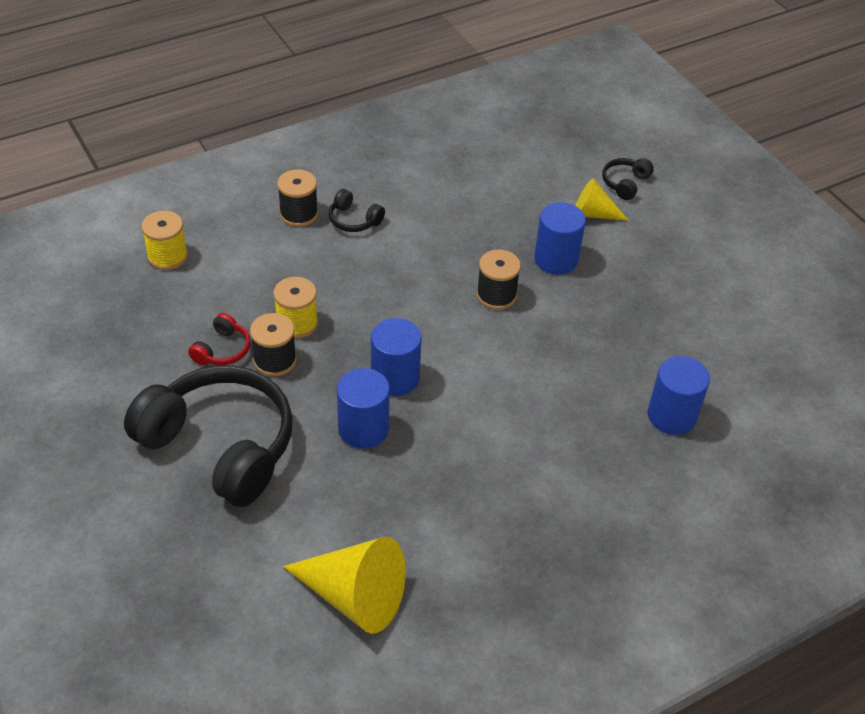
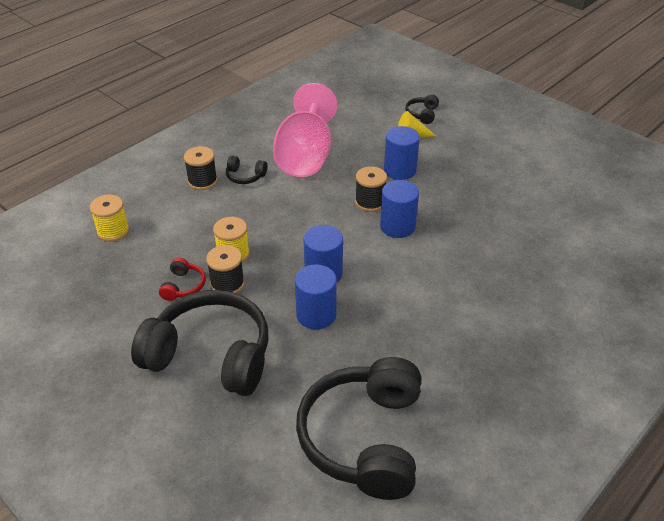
camera: 15 degrees left, 5 degrees down
(354, 596) = (364, 438): yellow cone -> black headphones
(442, 210) = (305, 156): none -> pink goblet
(672, 415) = (529, 250): blue cylinder -> blue cylinder (397, 226)

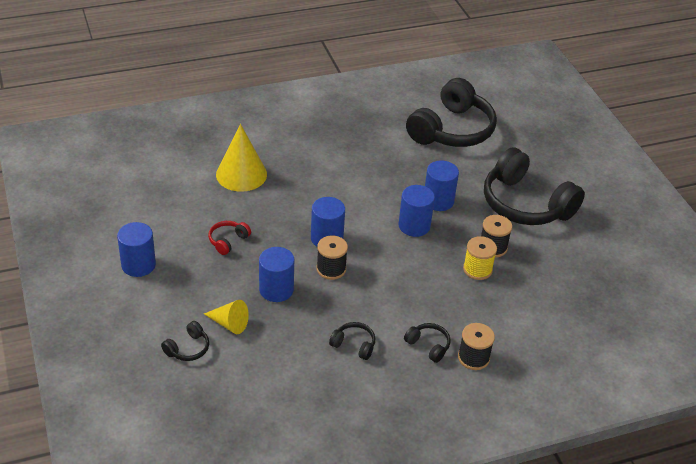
camera: 155 degrees left, 0 degrees up
(113, 231) = (576, 334): yellow spool -> none
(183, 286) = (528, 259): red headphones -> red headphones (228, 241)
(305, 156) = (354, 345): pink goblet -> black headphones
(522, 147) = (138, 265): none -> blue cylinder
(541, 255) = (241, 174): none -> yellow cone

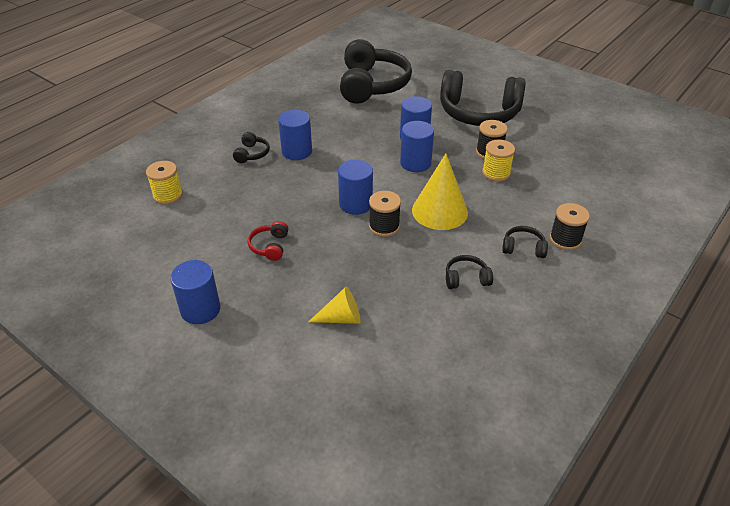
camera: 30 degrees left, 0 degrees up
(188, 348) = (323, 362): black headphones -> black headphones (252, 154)
(189, 160) = (168, 195): none -> yellow spool
(241, 174) = (229, 186): yellow cone -> yellow cone (439, 211)
(276, 289) = (354, 266): blue cylinder -> blue cylinder (297, 151)

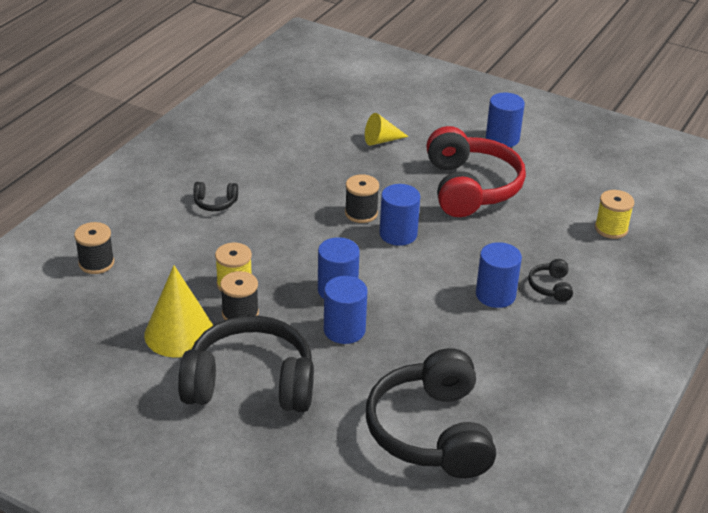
camera: 170 degrees right, 5 degrees down
(270, 246) = (470, 188): red headphones -> red headphones, size x2.45
(439, 211) = (303, 233): yellow cone -> yellow cone (179, 333)
(466, 278) = (274, 174): black headphones -> none
(565, 239) = (169, 214): black spool -> black spool (96, 263)

